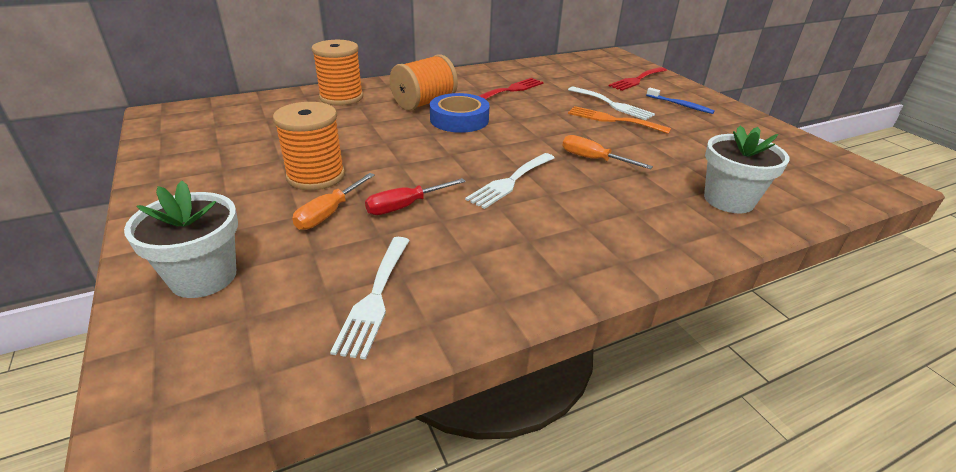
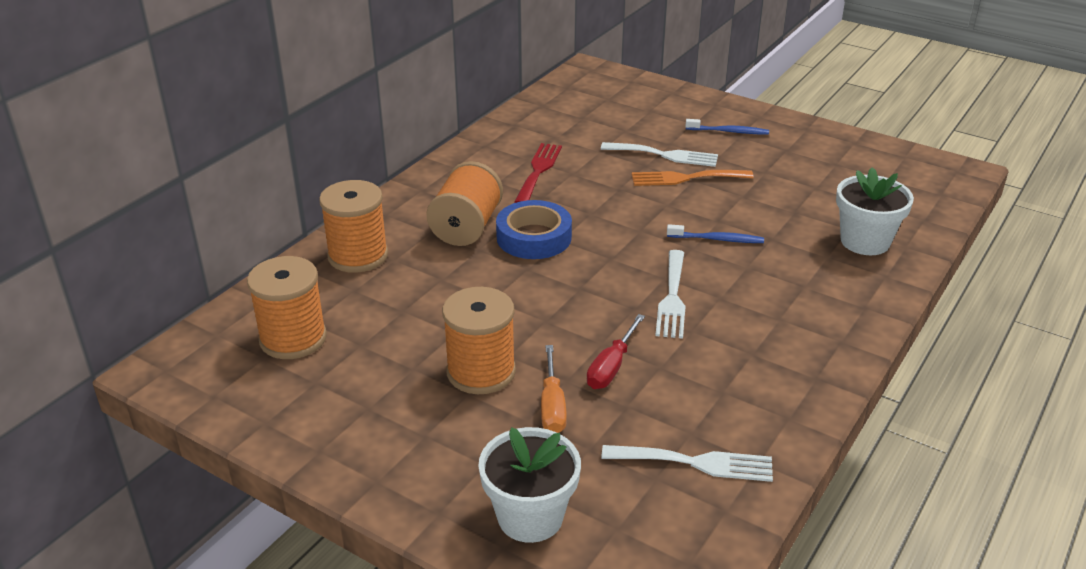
camera: 30 degrees left, 0 degrees up
(243, 122) = (293, 338): none -> orange spool
(375, 298) = (696, 463): white fork -> white fork turned 60 degrees counterclockwise
(593, 159) = (717, 239): orange screwdriver -> blue toothbrush
(637, 80) = (653, 106): red fork -> none

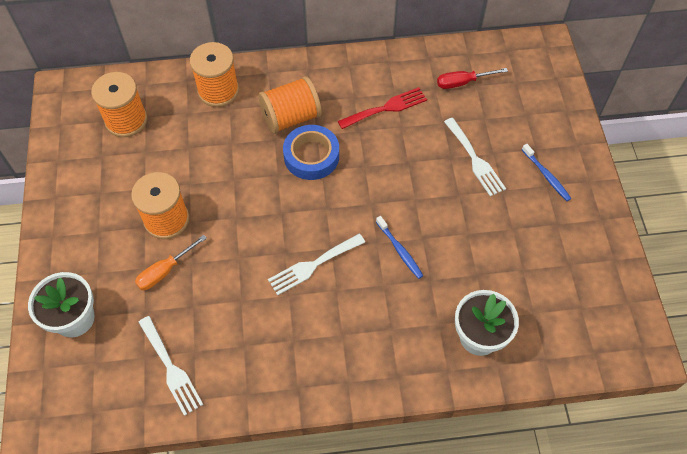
camera: 50 degrees right, 25 degrees up
(611, 367) = (221, 277): red screwdriver -> red screwdriver (462, 82)
(685, 178) = (457, 189): orange fork -> none

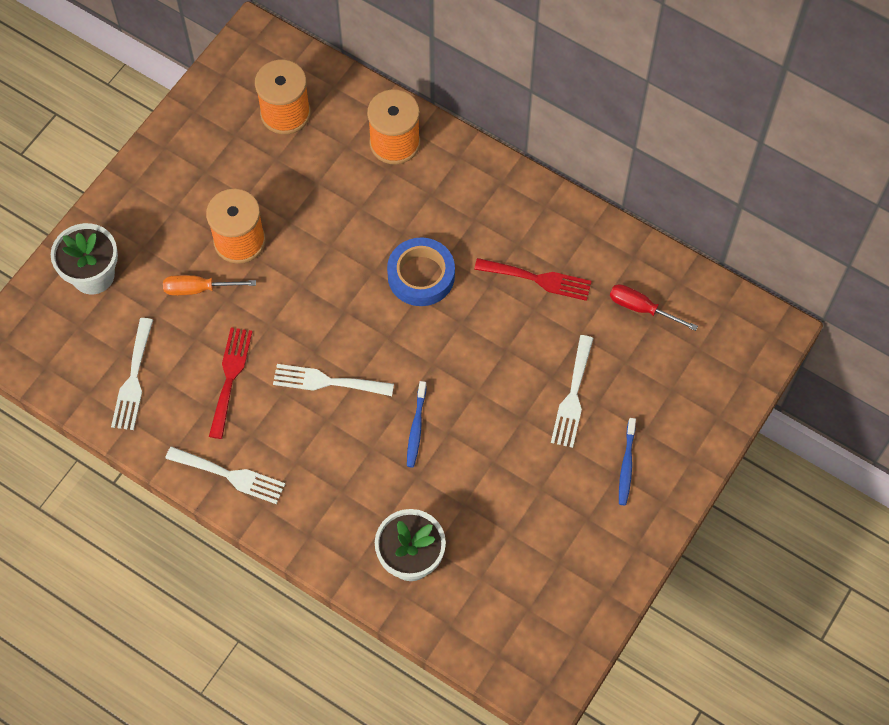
camera: 40 degrees right, 5 degrees up
(242, 313) = (230, 377): none -> red fork
(291, 117) = (438, 222): orange spool -> none
(305, 380) = (230, 476): none -> white fork

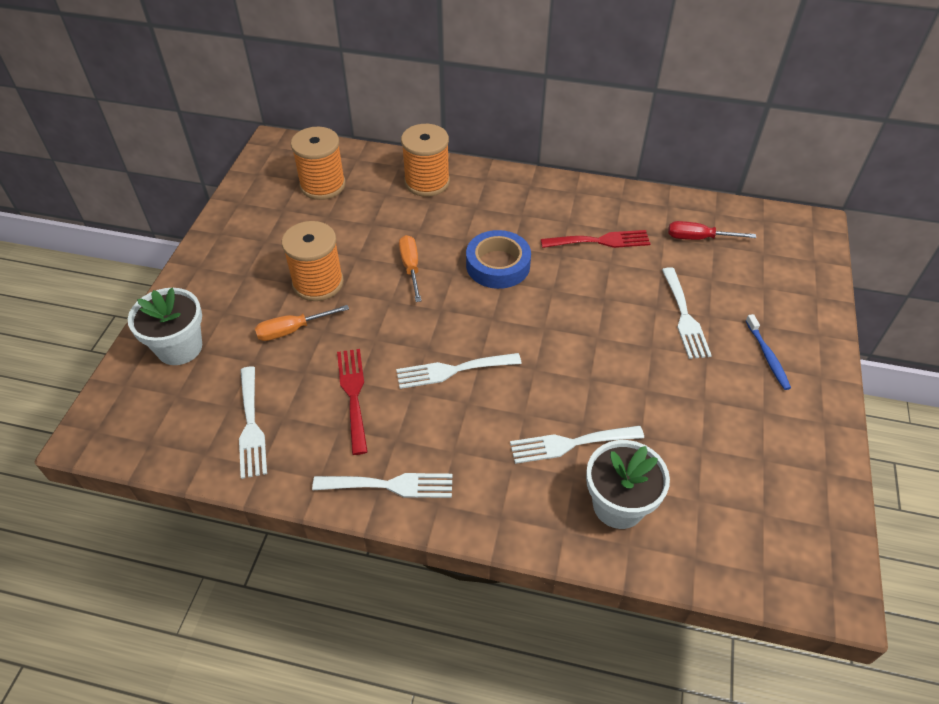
camera: 20 degrees left, 15 degrees down
(335, 251) = (411, 267): none -> orange screwdriver
(398, 490) = (570, 444): none -> white fork
(416, 428) = (558, 384): blue toothbrush -> none

